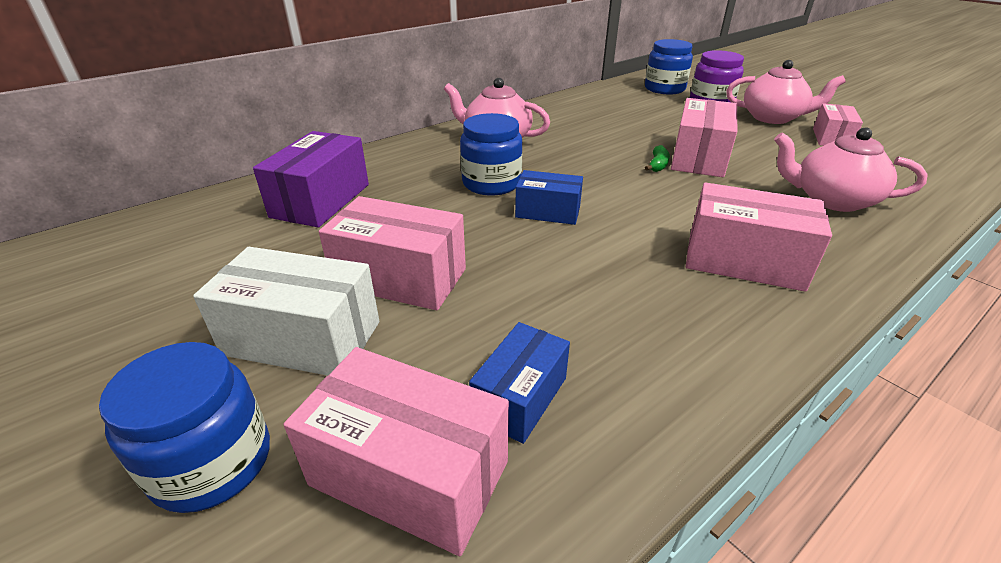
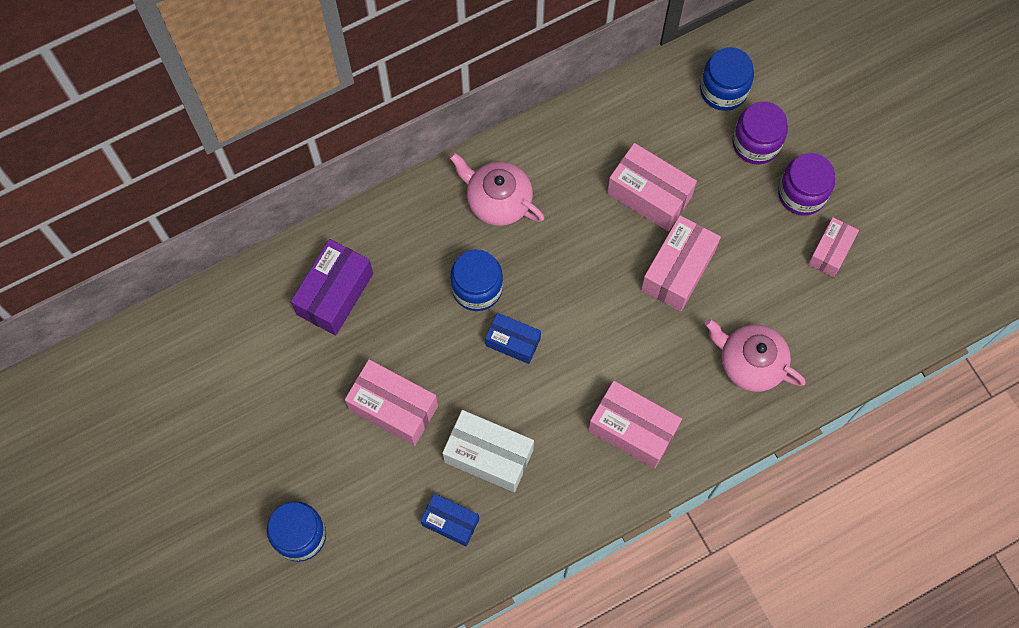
camera: 10 degrees right, 35 degrees up
(303, 338) = (334, 456): white box -> white box (488, 455)
(410, 473) = (390, 557): pink box -> pink box (649, 195)
(520, 397) = (450, 522): blue box -> blue box turned 75 degrees clockwise
(657, 165) = (633, 279): green banana -> none
(773, 118) = (802, 193): pink teapot -> purple jar

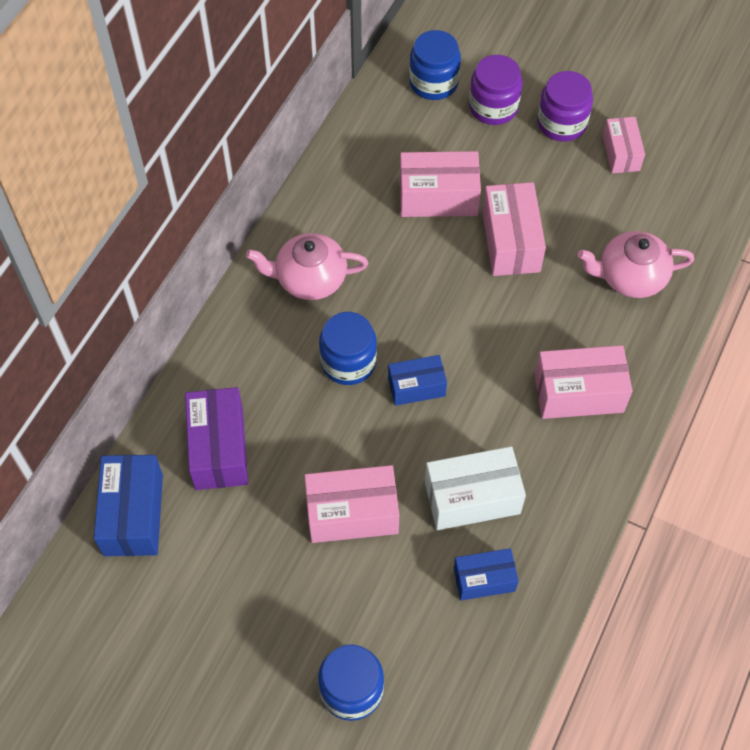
camera: 35 degrees left, 10 degrees down
(241, 304) = (133, 514): none -> blue box

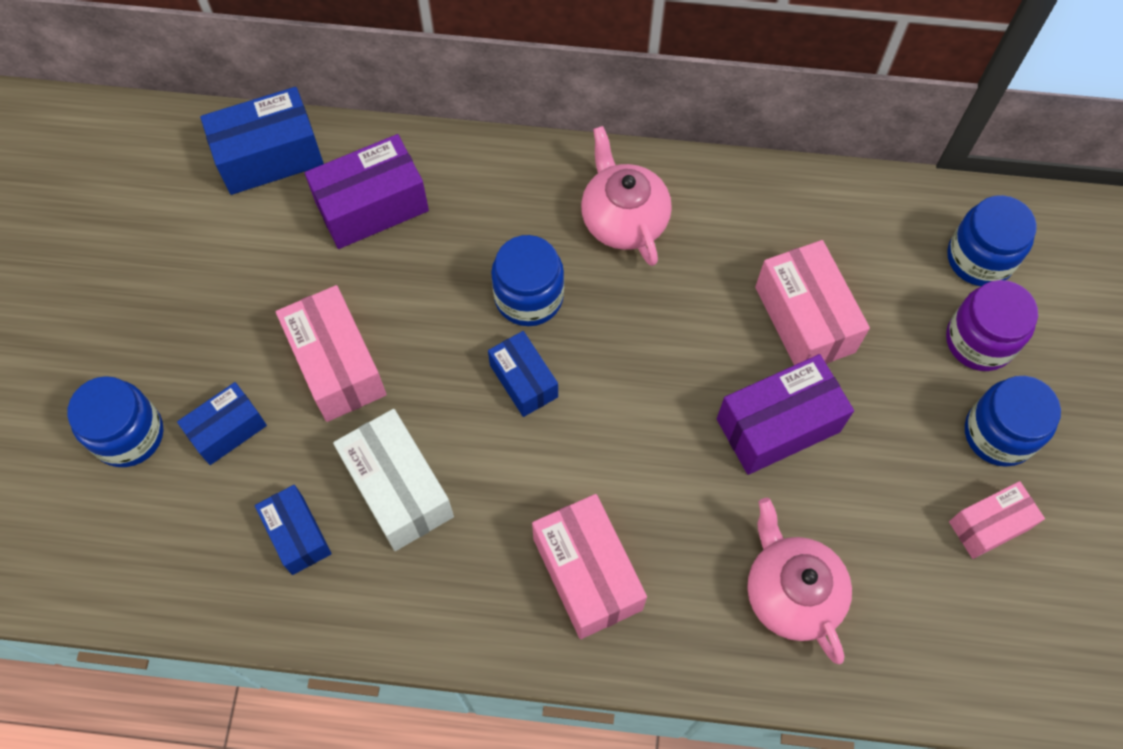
camera: 70 degrees right, 5 degrees up
(377, 610) = (227, 430): none -> blue box
(511, 241) = (778, 425): pink box -> purple box
(562, 123) = (999, 433): purple jar -> blue jar

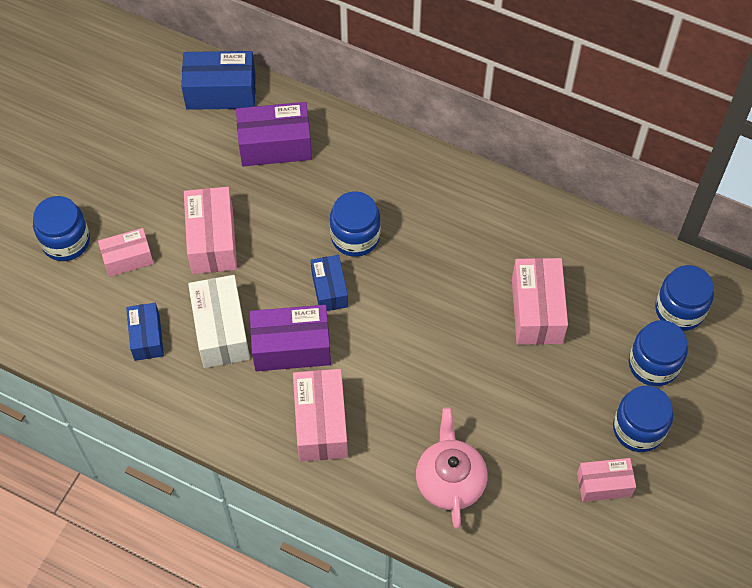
camera: 20 degrees right, 5 degrees down
(227, 430) = (128, 258): blue box -> pink box
(623, 219) = (440, 206): pink teapot -> none
(778, 425) = (488, 373): purple box -> purple box (291, 347)
(979, 341) = (653, 364): purple jar -> blue jar

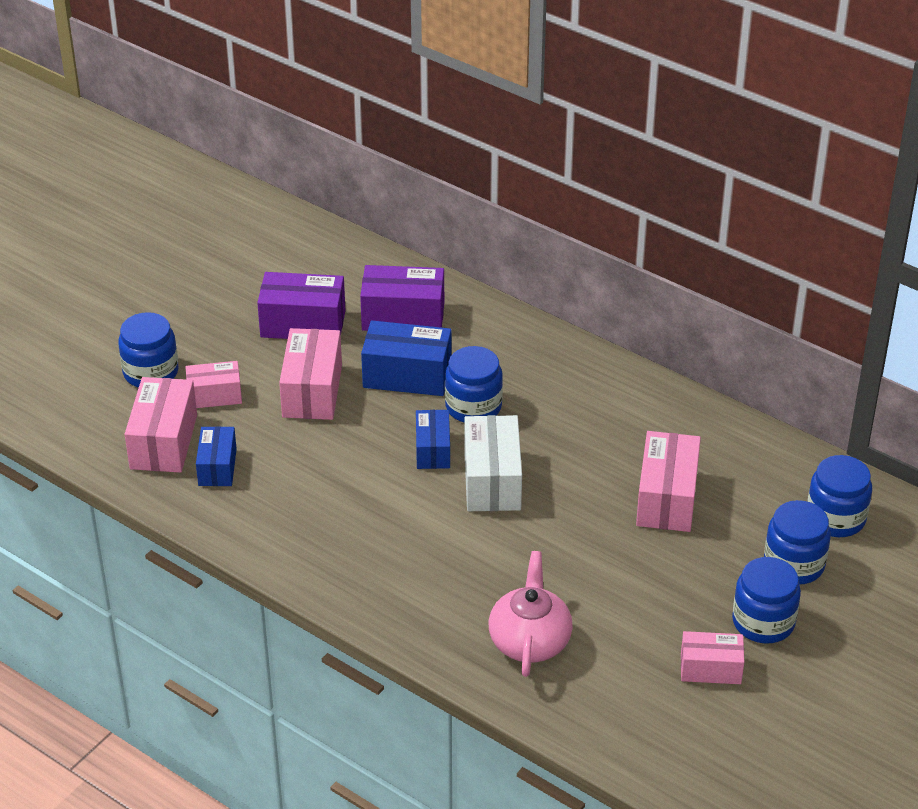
camera: 10 degrees right, 20 degrees down
(221, 92) = (354, 264): blue box -> blue box (407, 375)
(221, 330) = (302, 471): white box -> white box (492, 480)
(291, 347) = (377, 496): purple box -> purple box (303, 324)
(321, 423) = (393, 569): pink box -> pink box (164, 442)

